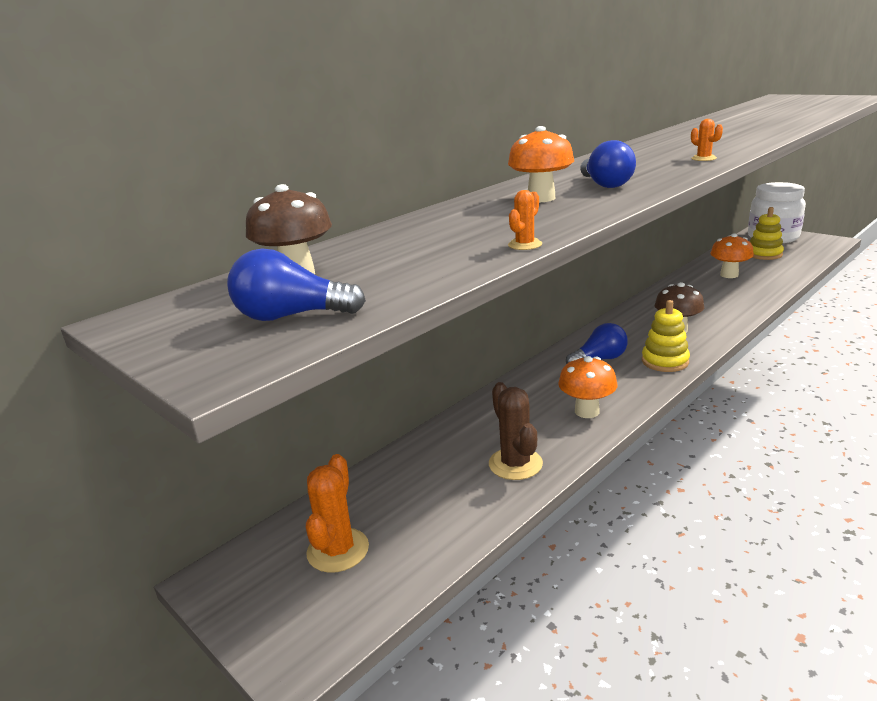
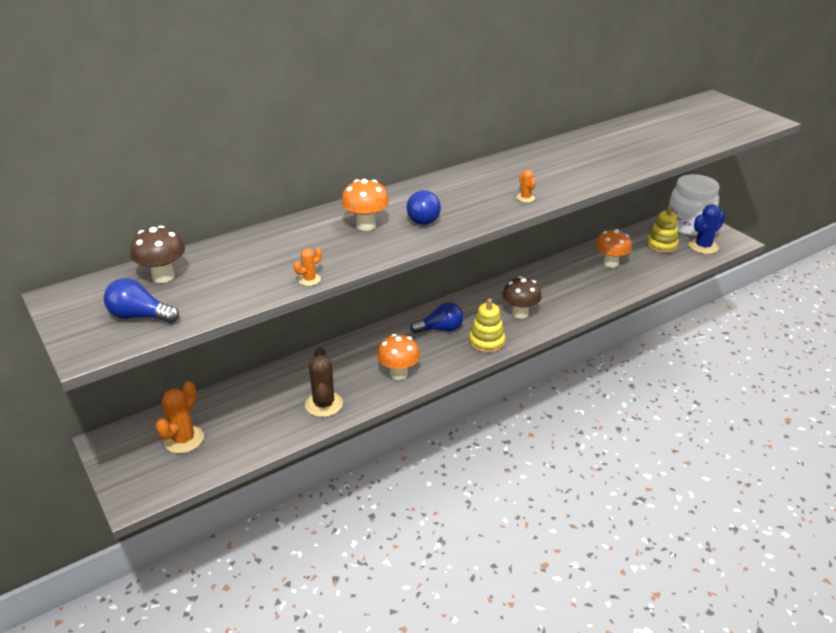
camera: 10 degrees right, 10 degrees up
(805, 249) = (703, 246): none -> blue cactus

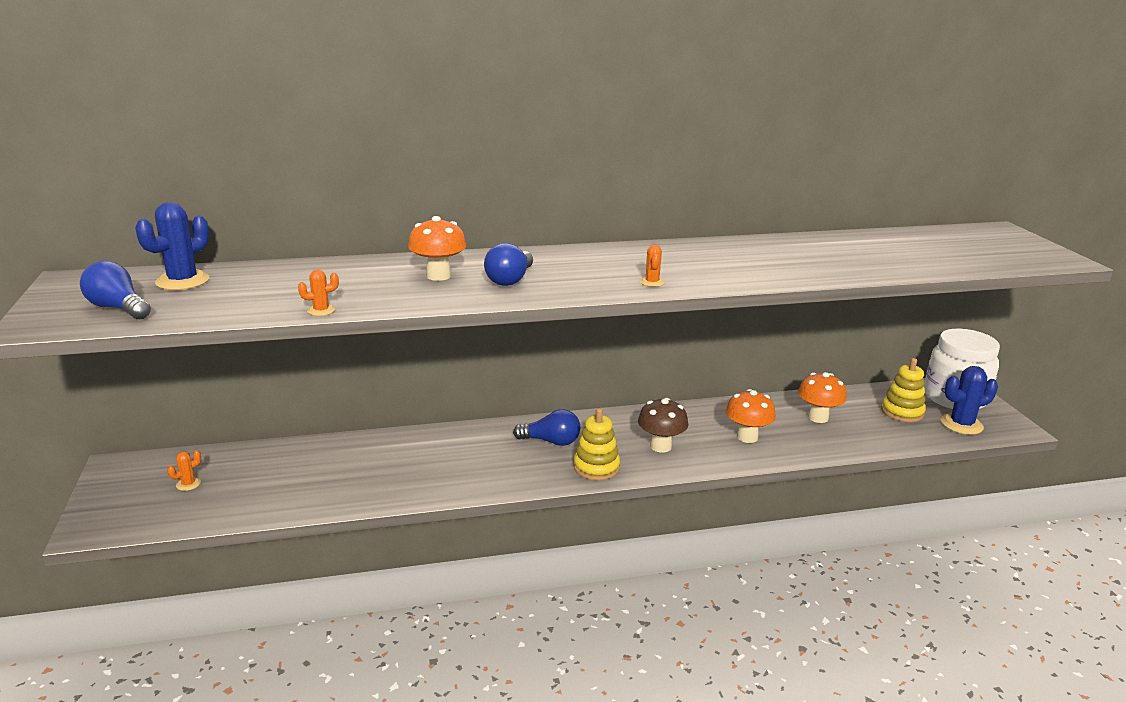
camera: 20 degrees right, 10 degrees down
(163, 276) = (182, 281): brown mushroom -> blue cactus
(183, 439) = (188, 484): orange cactus -> orange cactus, size x0.50
(324, 404) = (359, 487): brown cactus -> none
(399, 373) = (467, 476): orange mushroom -> orange mushroom (747, 437)

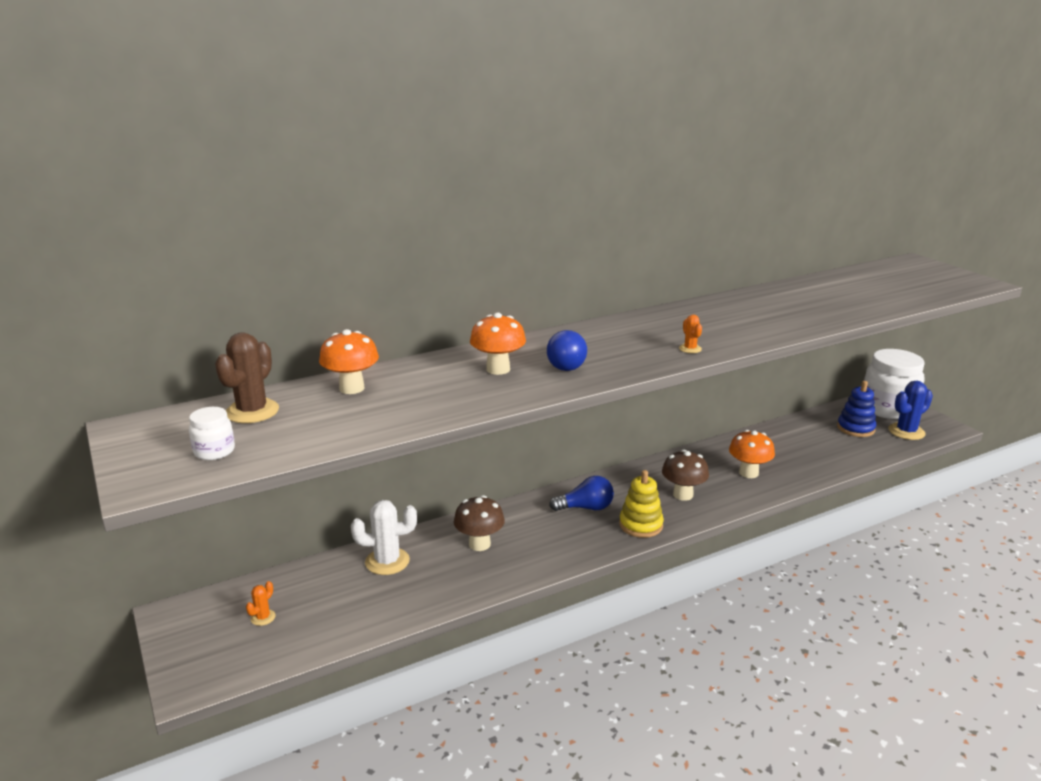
camera: 15 degrees left, 0 degrees up
(118, 308) = (214, 451): blue light bulb -> white jar
(182, 281) = (252, 411): blue cactus -> brown cactus
(321, 310) = (423, 422): orange cactus -> none
(329, 456) = (387, 561): none -> white cactus
(424, 457) = (479, 544): none -> brown mushroom
(818, 417) = (794, 445): orange mushroom -> orange mushroom (352, 388)
(902, 412) = (855, 428): yellow stacking toy -> blue stacking toy

